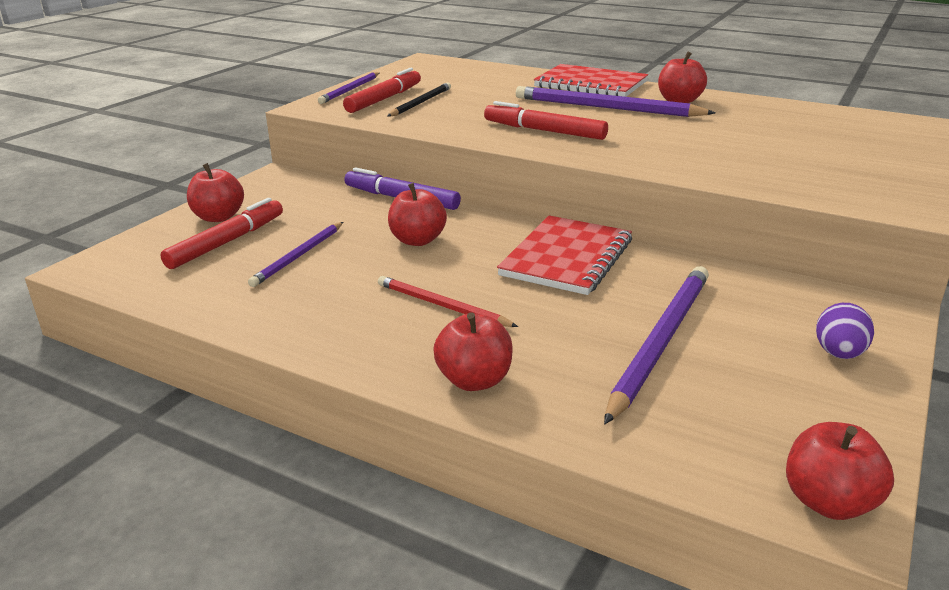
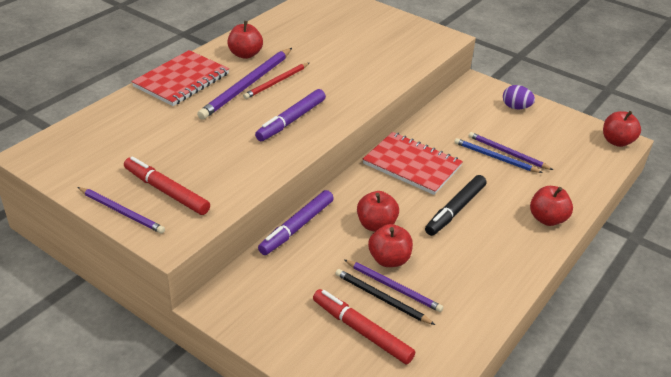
camera: 85 degrees left, 10 degrees up
(218, 217) = (308, 341): red apple -> red apple (389, 259)
(421, 102) = (189, 171): black pencil -> black pencil (381, 298)
(442, 305) = (469, 222): red pencil -> red pencil (276, 82)
(469, 294) = (455, 210): none -> black marker
(544, 131) = (291, 120): red marker -> purple marker
(636, 328) = (495, 157): none -> blue pencil
(661, 341) = (507, 153): purple pencil -> purple pencil, size x0.60

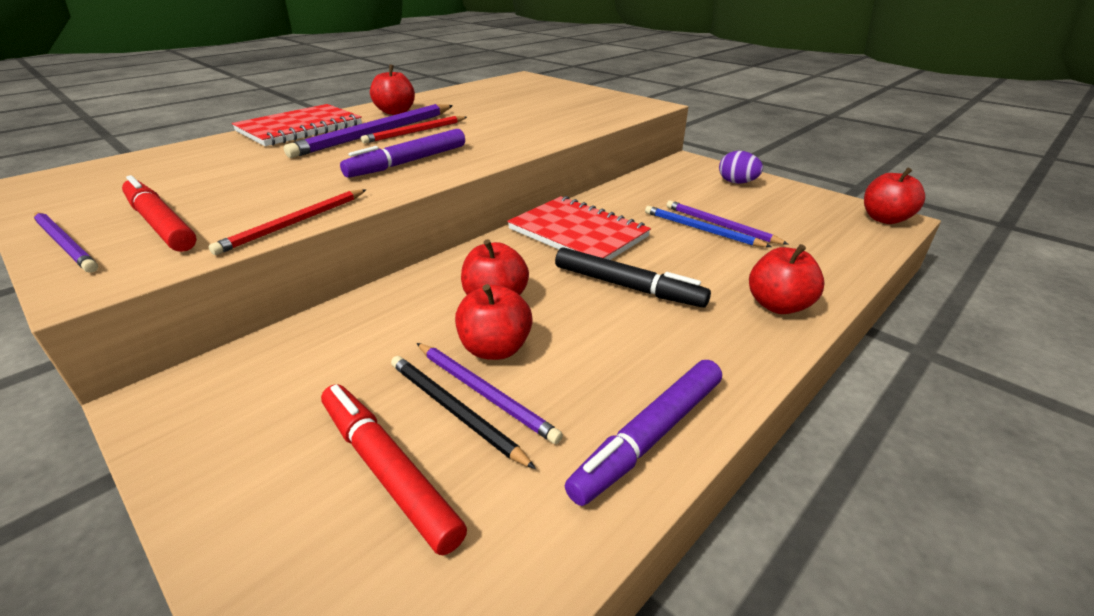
camera: 10 degrees right, 5 degrees down
(252, 186) = (294, 223): none -> red pencil
(297, 227) = (372, 297): purple marker -> purple marker (649, 436)
(455, 210) = (627, 287): black marker -> black marker turned 105 degrees counterclockwise

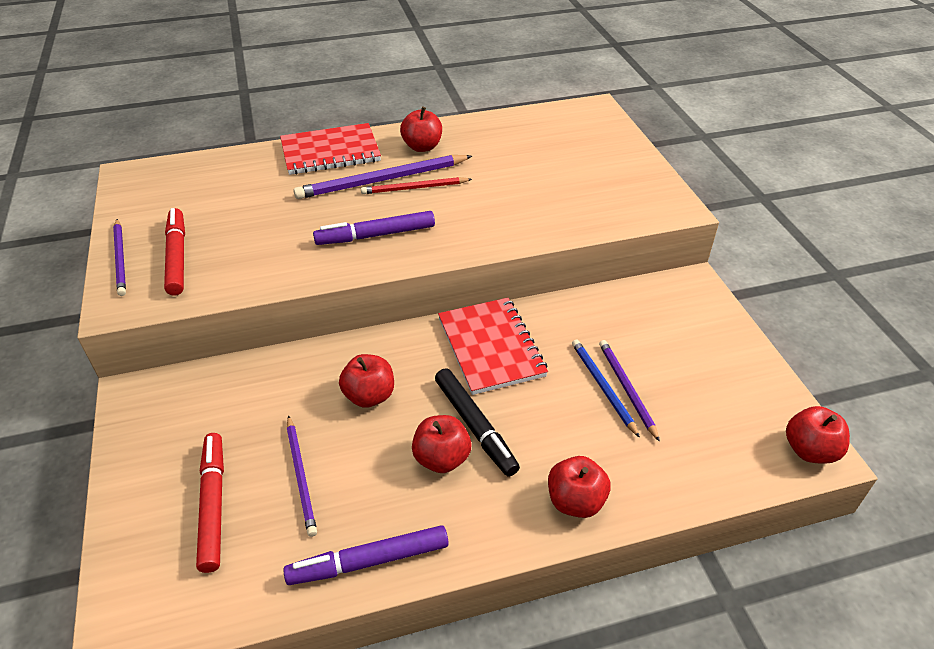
camera: 30 degrees right, 10 degrees up
(294, 223) = (251, 288): red pencil -> none
(454, 410) = (274, 481): black pencil -> none
(495, 348) = (335, 442): red apple -> red apple (442, 458)
(737, 182) = (710, 336): purple egg -> none

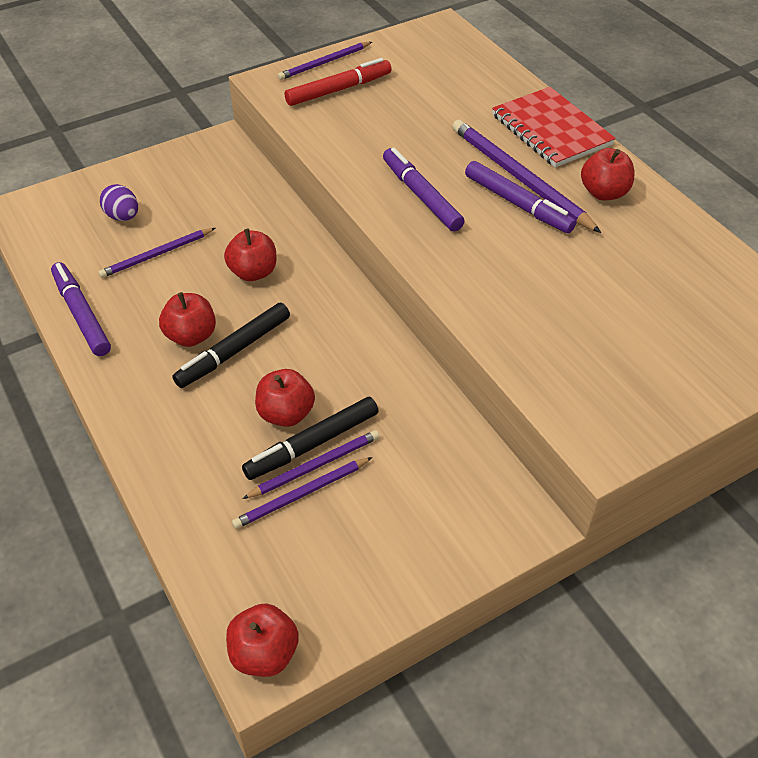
camera: 75 degrees right, 5 degrees up
(213, 504) = (123, 216): red marker -> purple egg
(414, 188) = (518, 204): red pencil -> purple marker
(490, 347) = (343, 343): red notebook -> none
(575, 501) = (158, 439): red apple -> red apple (286, 414)
(602, 387) = (312, 444): blue pencil -> black marker
(656, 403) = (301, 494): none -> purple pencil

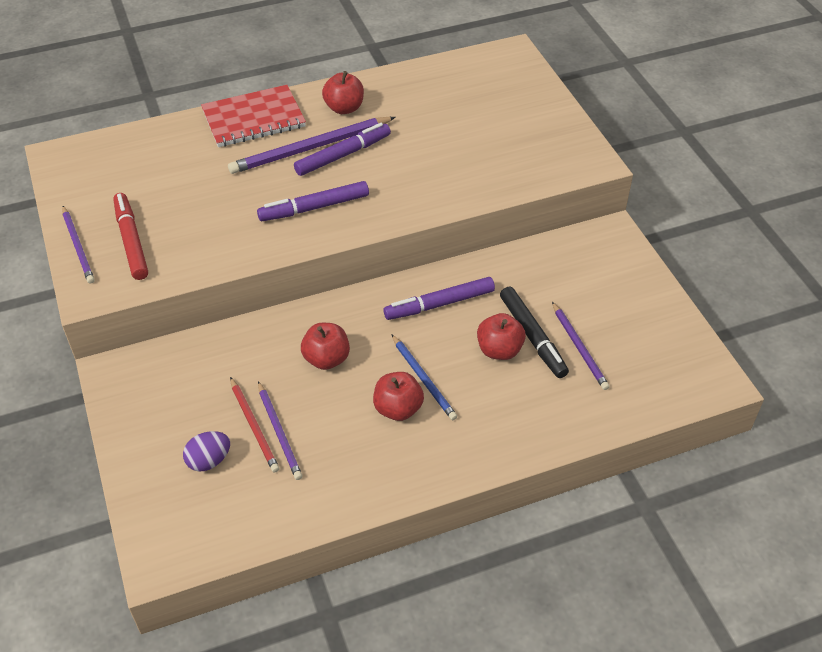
camera: 80 degrees left, 0 degrees up
(81, 314) = (348, 495): purple marker -> purple marker (439, 304)
(163, 237) = (254, 426): none -> red pencil
(234, 351) = (423, 379): black marker -> blue pencil
(264, 653) = (709, 380): red apple -> none
(315, 466) = (553, 337): purple pencil -> none

